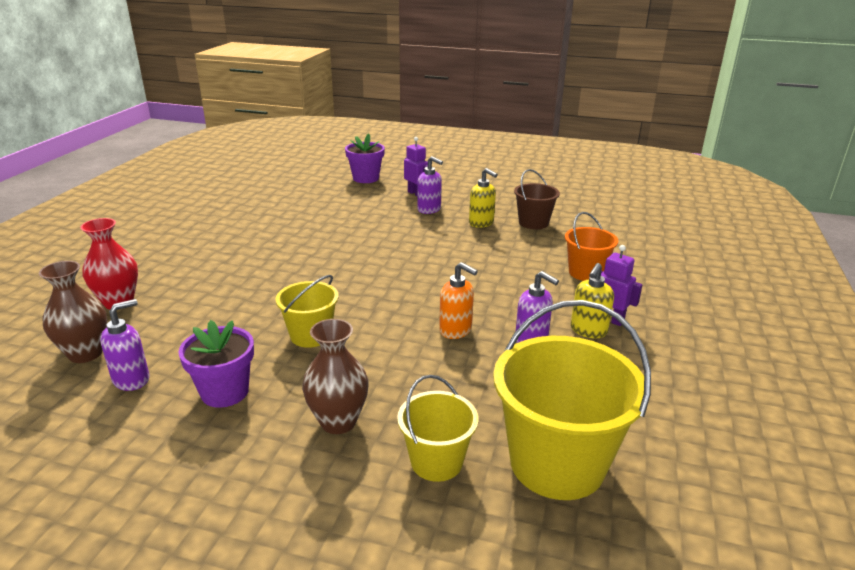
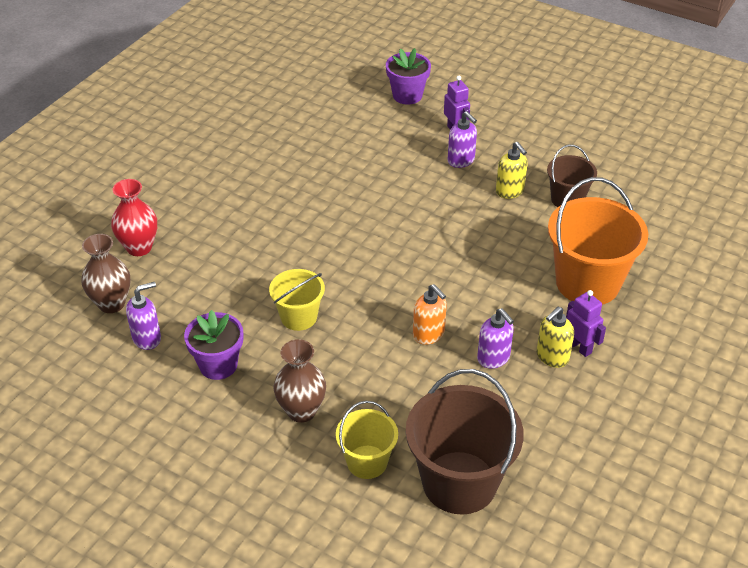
camera: 15 degrees right, 15 degrees up
(557, 463) = (459, 482): yellow bucket -> brown bucket
(586, 273) = (587, 283): orange bucket -> orange bucket, size x1.80

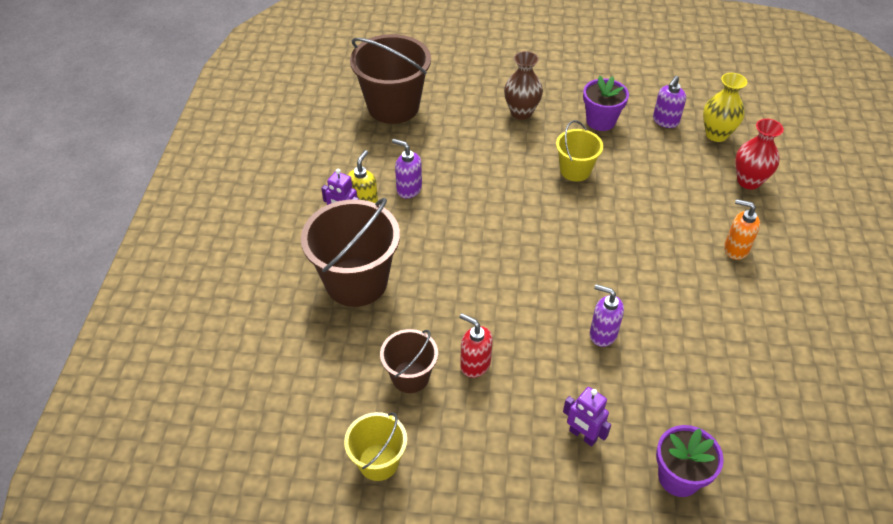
camera: 155 degrees right, 5 degrees up
(111, 303) = (716, 134): brown vase -> yellow vase
(367, 462) = (458, 99): yellow bucket -> yellow bucket (378, 462)
(429, 334) = (468, 190): orange soap dispenser -> orange soap dispenser (735, 249)
(461, 161) = (548, 389): purple soap dispenser -> purple soap dispenser (602, 334)
(510, 191) = (475, 364): yellow soap dispenser -> red soap dispenser
(587, 283) = (356, 282): orange bucket -> brown bucket

